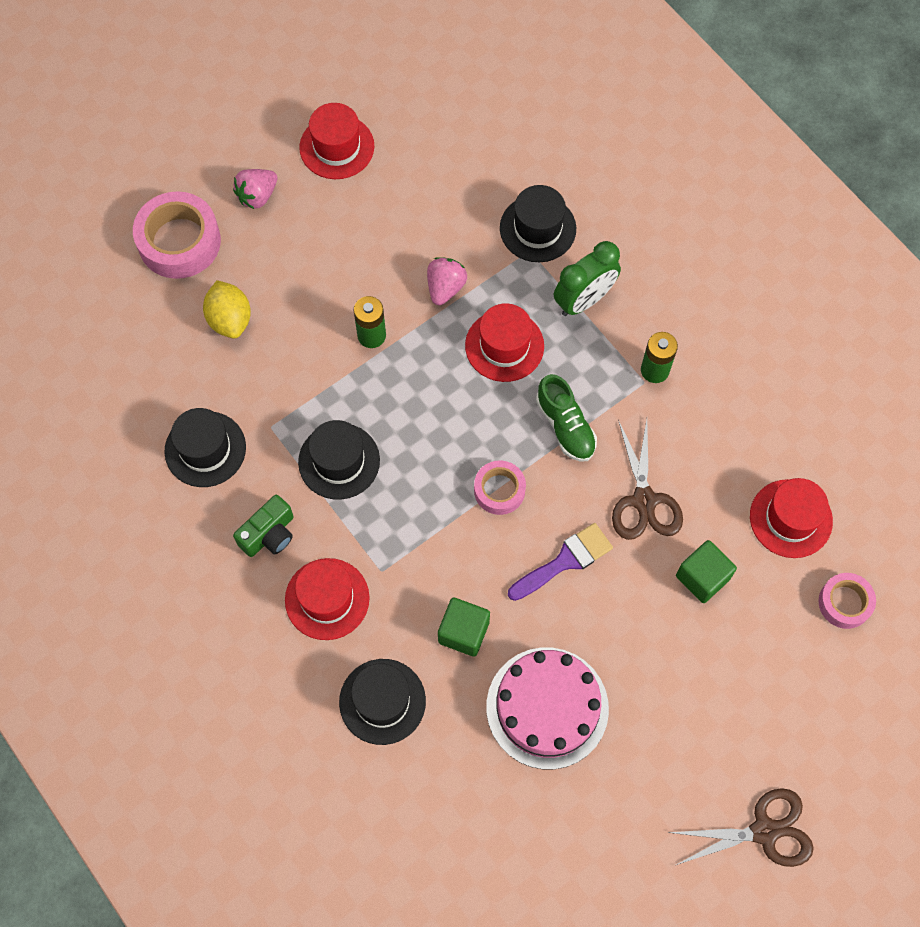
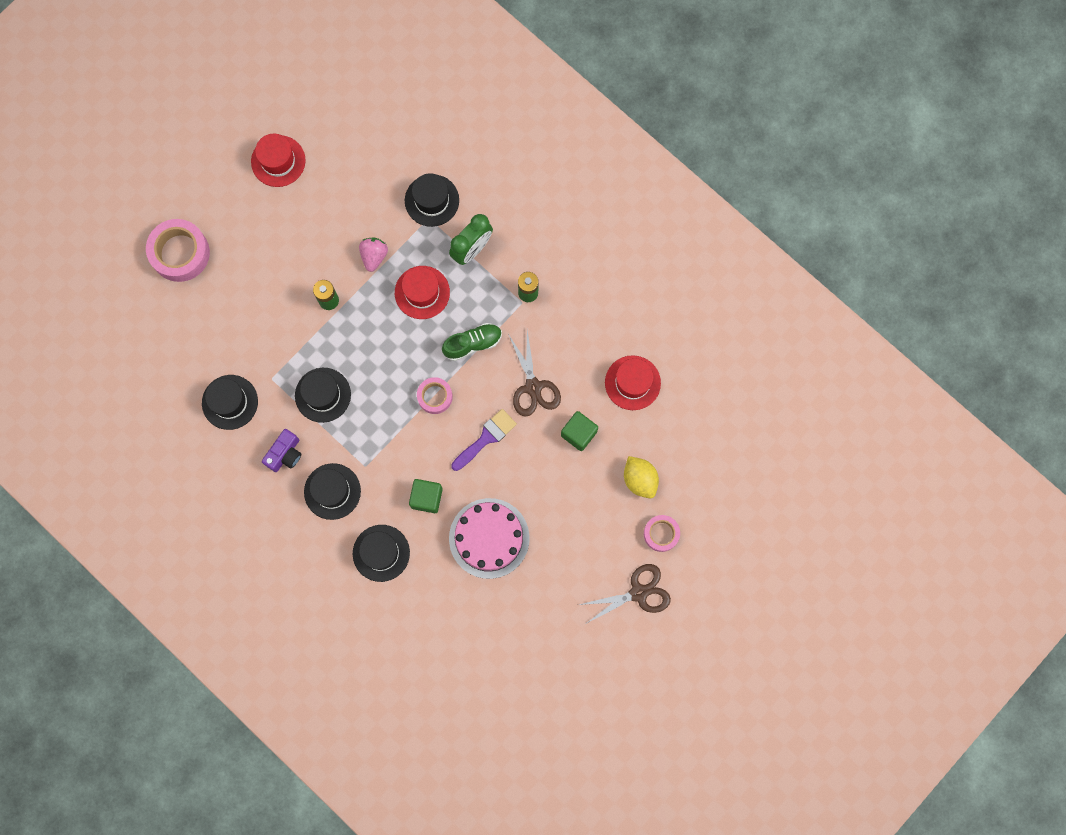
camera: 10 degrees left, 10 degrees up
(230, 319) = (228, 305): yellow lemon -> yellow lemon (640, 479)
(257, 196) = (228, 209): pink strawberry -> none
(269, 534) = (285, 454): green camera -> purple camera
(327, 599) = (332, 491): red hat -> black hat
(565, 426) = (473, 344): green shoe -> green shoe turned 75 degrees counterclockwise
(844, 603) = (674, 434): pink tape -> pink tape (661, 534)

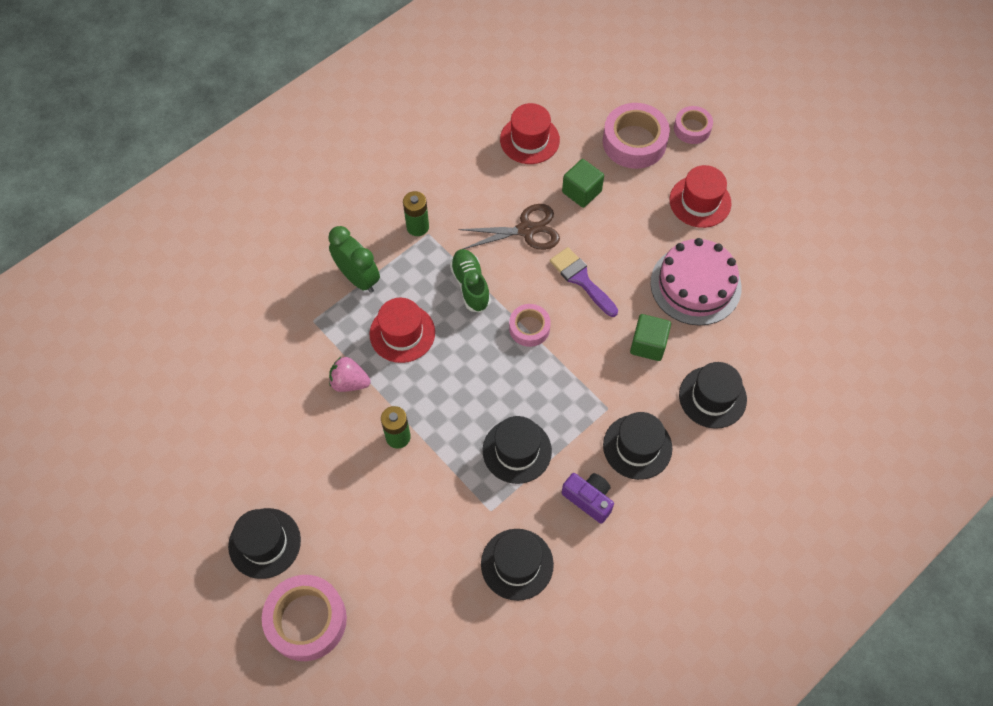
camera: 85 degrees left, 15 degrees down
(278, 161) = (204, 487): red hat -> red hat (700, 201)
(432, 200) = (291, 315): black hat -> black hat (264, 543)
(638, 593) = (754, 153): brown scissors -> none
(640, 479) = (634, 142): yellow lemon -> pink tape

